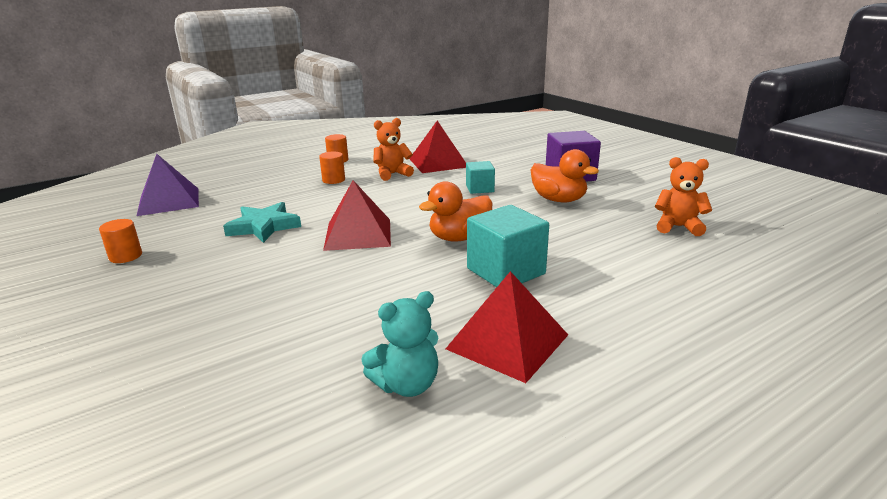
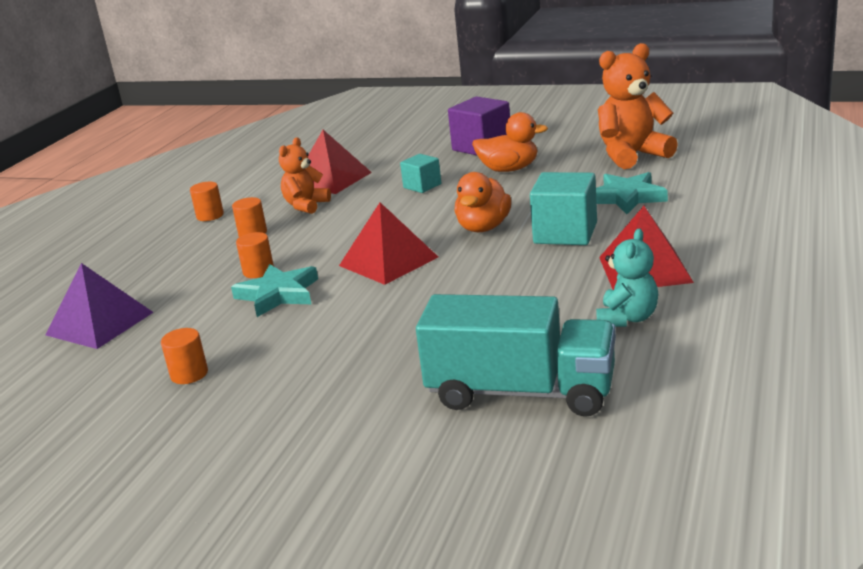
camera: 35 degrees left, 0 degrees up
(210, 403) = (521, 392): none -> turquoise truck
(287, 206) = (258, 271): none -> orange cylinder
(610, 263) = (627, 197): none -> turquoise star
(678, 227) = (632, 155): orange teddy bear -> orange teddy bear, size x1.63

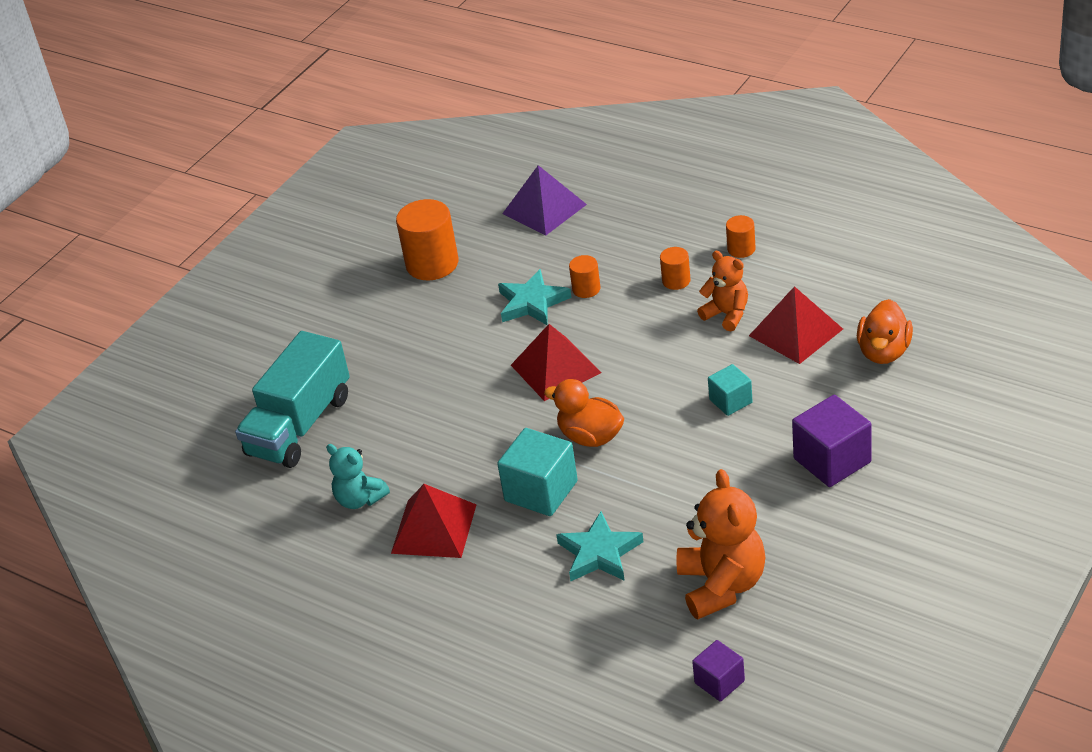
camera: 105 degrees right, 15 degrees up
(189, 374) = (432, 264): orange cylinder -> orange cylinder, size x1.94
(509, 169) = (739, 474): orange duck -> orange duck (884, 352)
(725, 141) = (719, 682): none -> purple cube

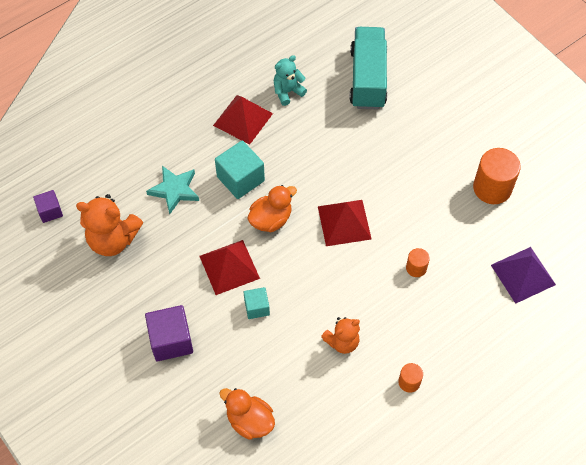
camera: 105 degrees right, 20 degrees up
(299, 426) = (367, 78): turquoise truck -> turquoise truck turned 45 degrees clockwise
(532, 302) = (418, 232): turquoise star -> none
(676, 281) = (395, 325): orange cylinder -> none
(795, 332) = (300, 375): red pyramid -> red pyramid (229, 267)

